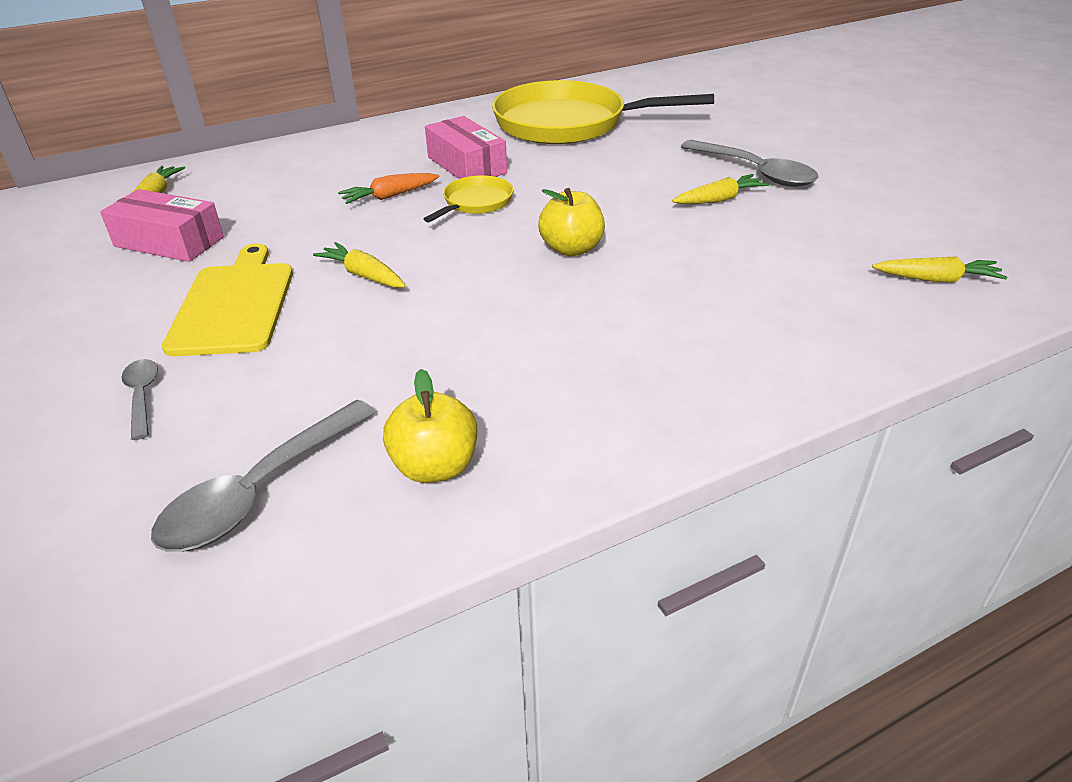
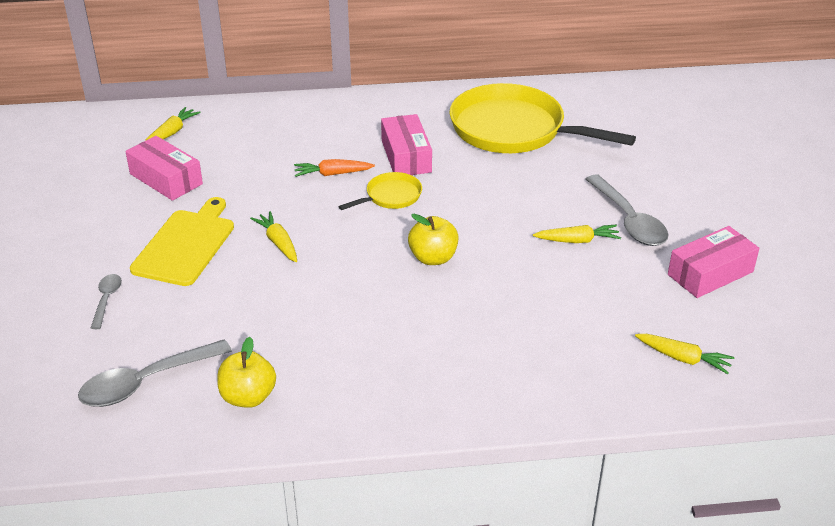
camera: 20 degrees right, 0 degrees up
(881, 198) = (710, 273): none -> pink box

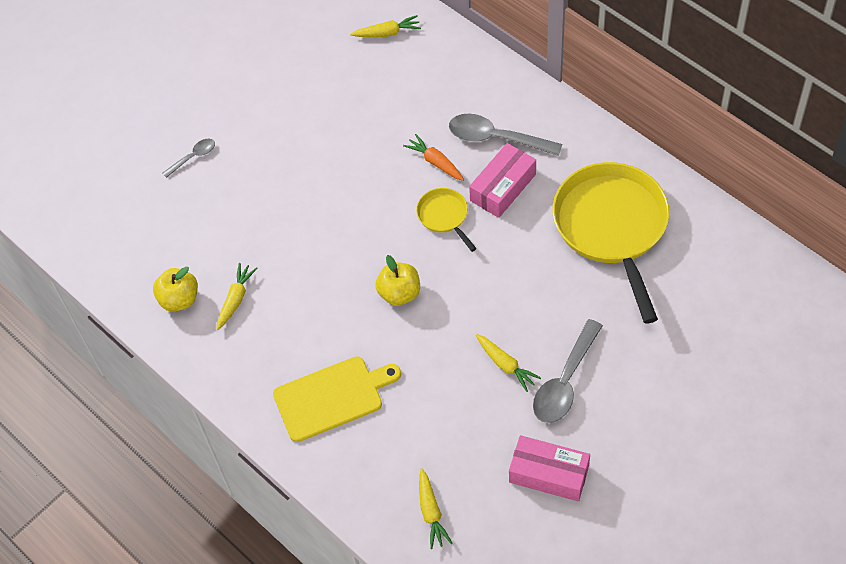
camera: 55 degrees right, 20 degrees up
(146, 382) = (146, 239): grey spoon -> grey spoon (496, 138)
(166, 179) = (334, 77): pink box -> none
(186, 245) = (280, 149): yellow cutting board -> yellow cutting board (332, 397)
(278, 242) = (330, 195): yellow carrot -> yellow carrot (236, 299)
(391, 196) = (444, 216): yellow pan -> yellow pan turned 135 degrees counterclockwise

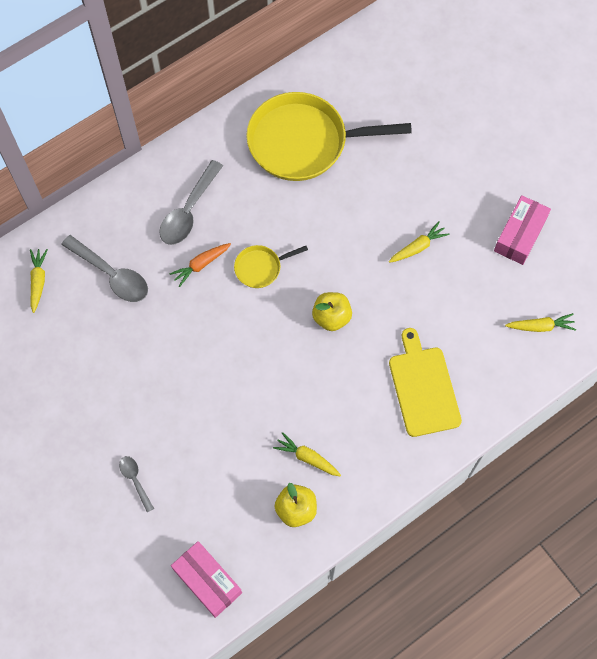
camera: 85 degrees left, 10 degrees up
(503, 187) = (242, 216): pink box -> pink box (207, 581)
(565, 381) = (441, 207): grey spoon -> grey spoon (111, 275)

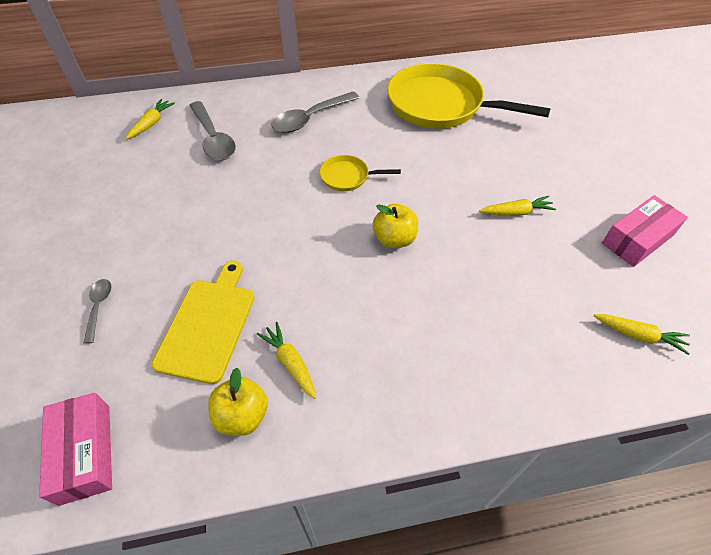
camera: 25 degrees right, 15 degrees down
(201, 265) = (294, 157): orange carrot -> none
(423, 387) = (465, 344): yellow cutting board -> yellow cutting board (208, 325)

